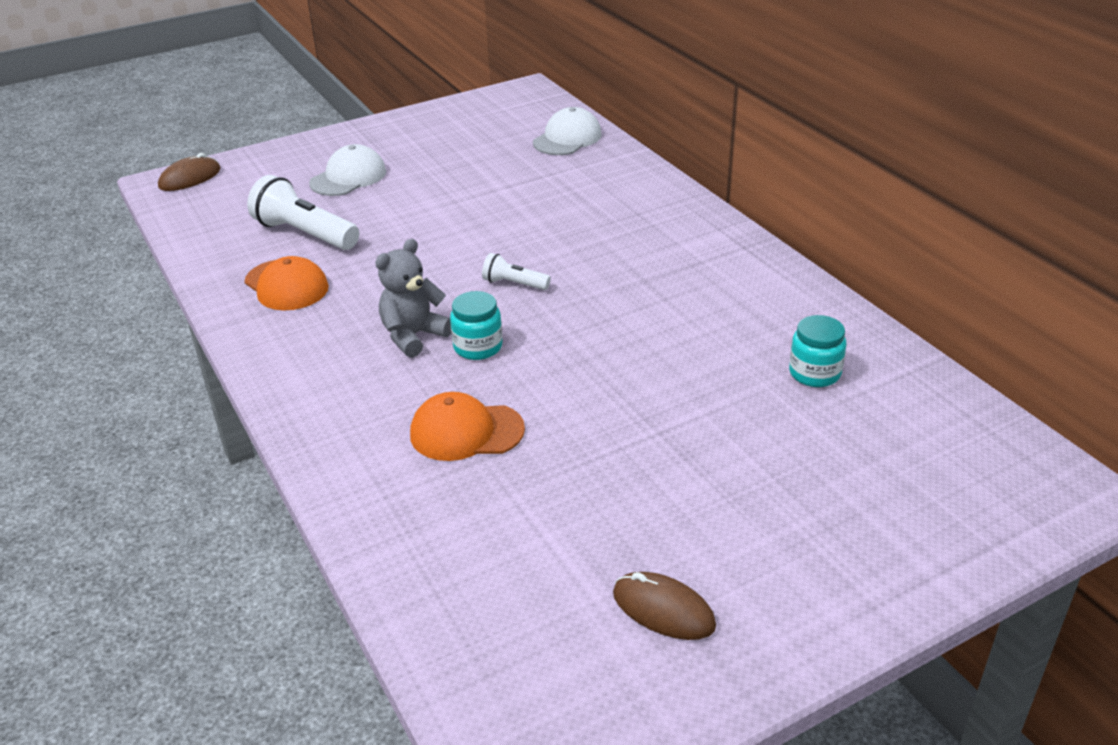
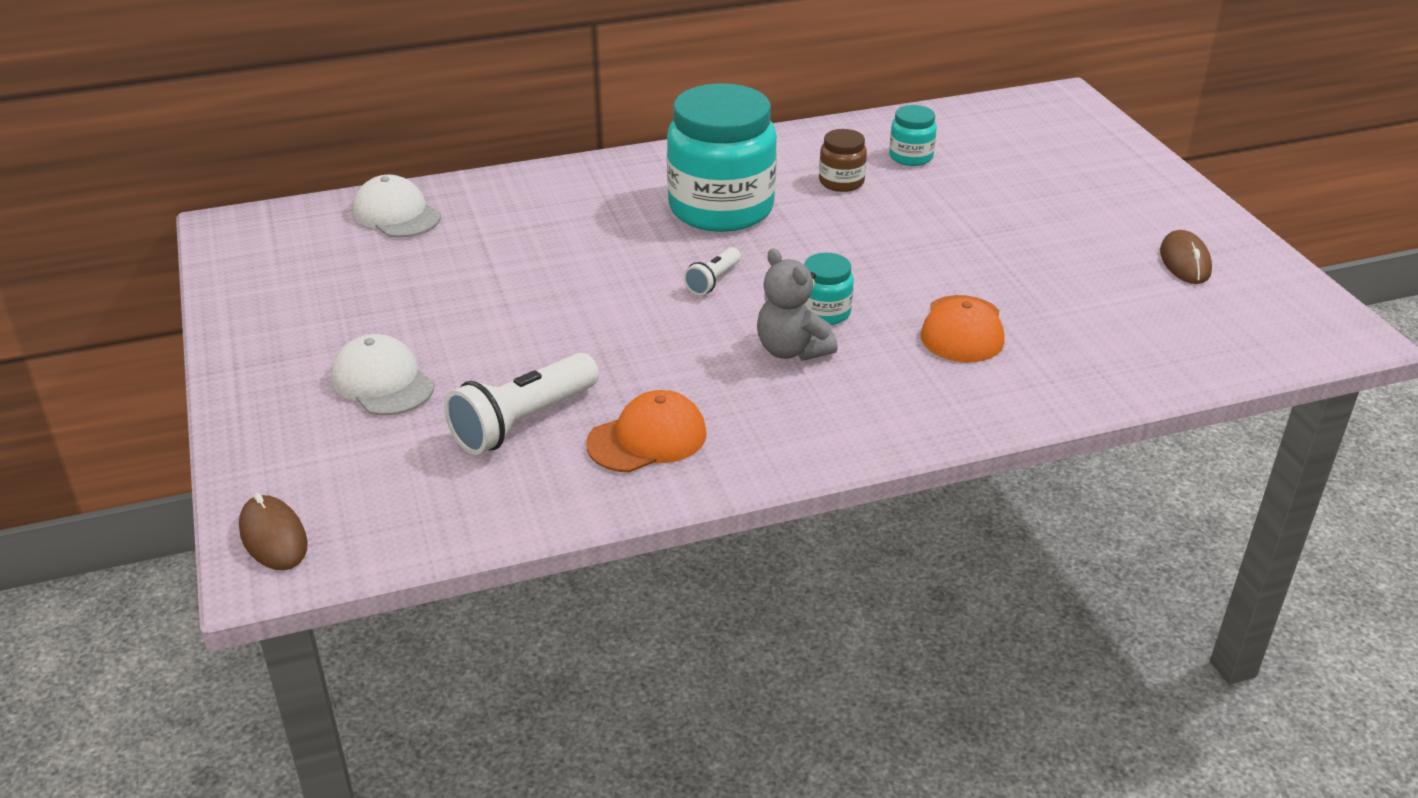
camera: 80 degrees left, 0 degrees up
(641, 271) = (721, 208): none -> turquoise jar
(663, 609) = (1184, 261): brown mouse -> brown mouse turned 45 degrees counterclockwise
(729, 333) = (841, 182): none -> brown jar

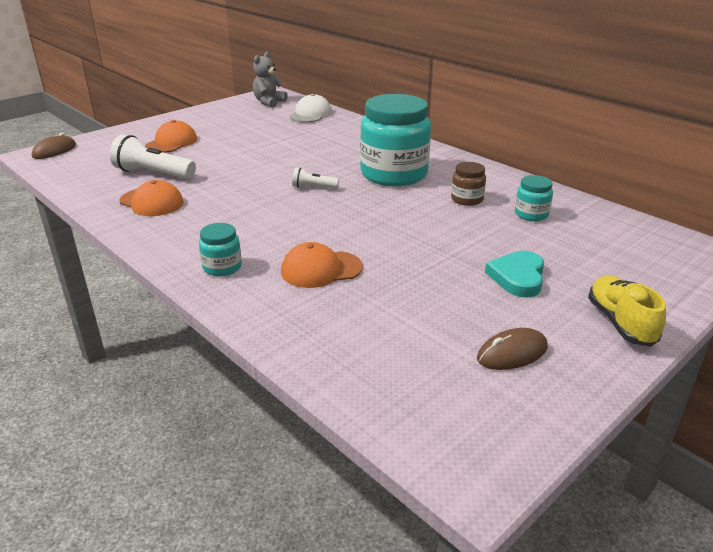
camera: 65 degrees right, 5 degrees down
(382, 382) = (171, 142): white cap -> orange cap
(791, 350) = (257, 221): grey teddy bear -> grey teddy bear (269, 102)
(824, 312) = (305, 222): turquoise jar -> turquoise jar (222, 267)
(1048, 212) = (517, 277): none -> turquoise heart
(1157, 191) = (620, 323): none -> yellow shoe

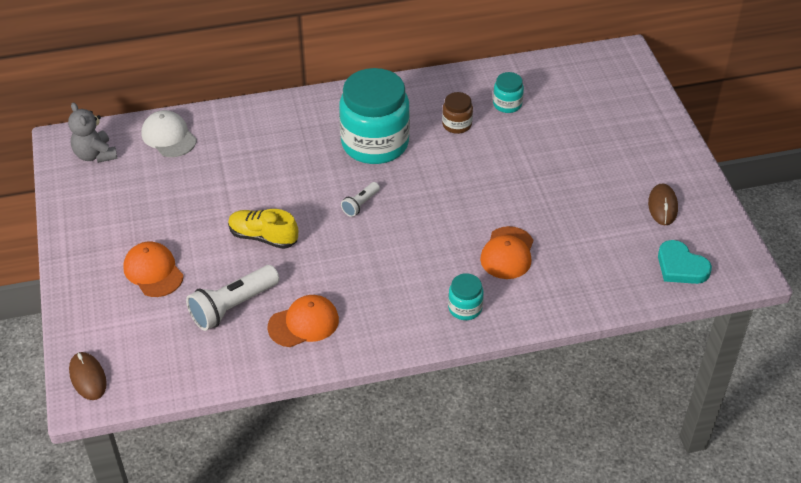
camera: 60 degrees left, 15 degrees up
(517, 277) = (586, 159): turquoise heart -> turquoise heart (681, 266)
(620, 323) = (662, 144): yellow shoe -> yellow shoe (263, 237)

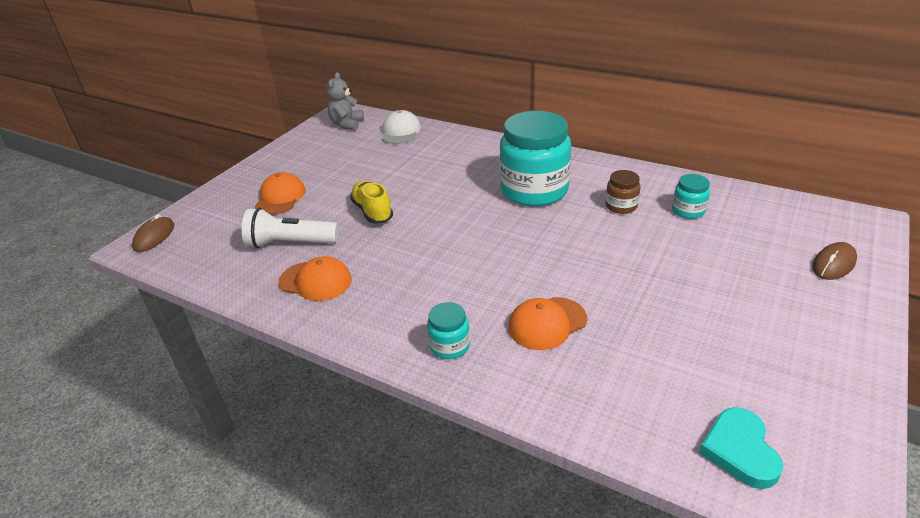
camera: 45 degrees right, 10 degrees down
(360, 204) = (468, 224): white flashlight -> none
(662, 206) = (779, 373): brown mouse -> brown mouse (833, 264)

